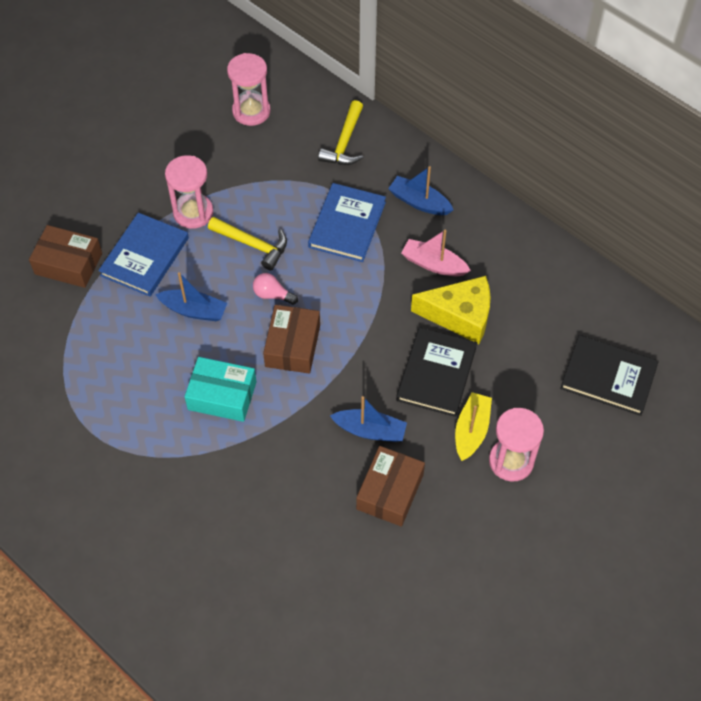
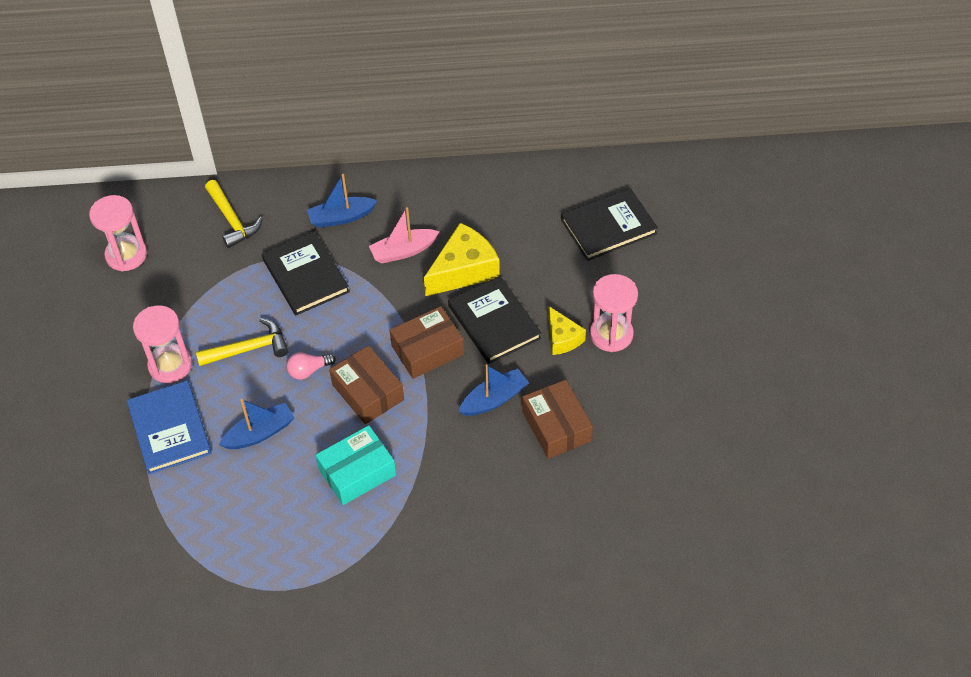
camera: 45 degrees left, 5 degrees down
(68, 263) = (109, 488): brown box -> brown box (427, 350)
(347, 224) = (305, 276): blue book -> black book
(471, 431) = (562, 338): yellow boat -> yellow cheese

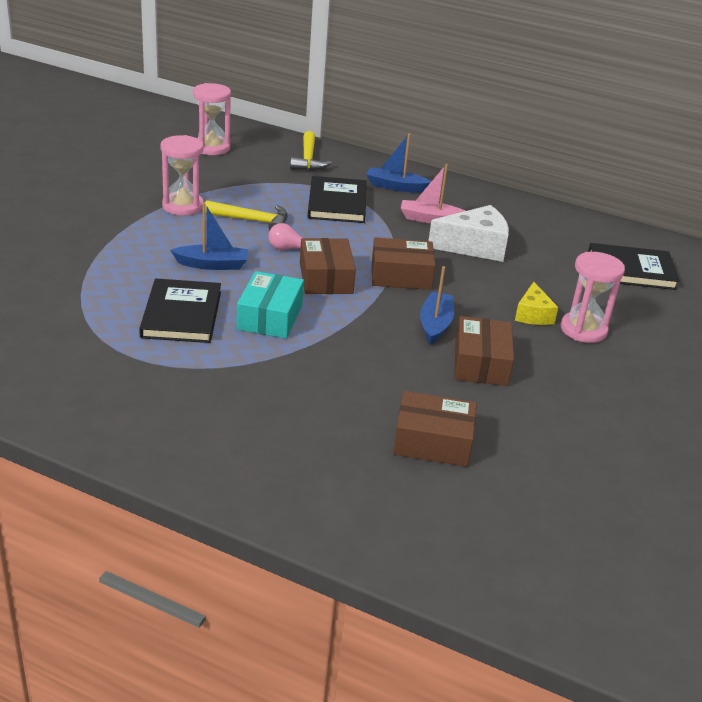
camera: 25 degrees right, 20 degrees down
(170, 429) = (145, 236): blue book -> none
(357, 472) = (270, 317): turquoise box -> turquoise box turned 75 degrees counterclockwise
(464, 270) = (474, 246): yellow cheese -> white cheese
(494, 322) = (476, 282): black book -> black book (181, 314)
(494, 399) = (435, 324): blue boat -> blue boat turned 75 degrees counterclockwise
(572, 540) = (433, 442): none -> brown box

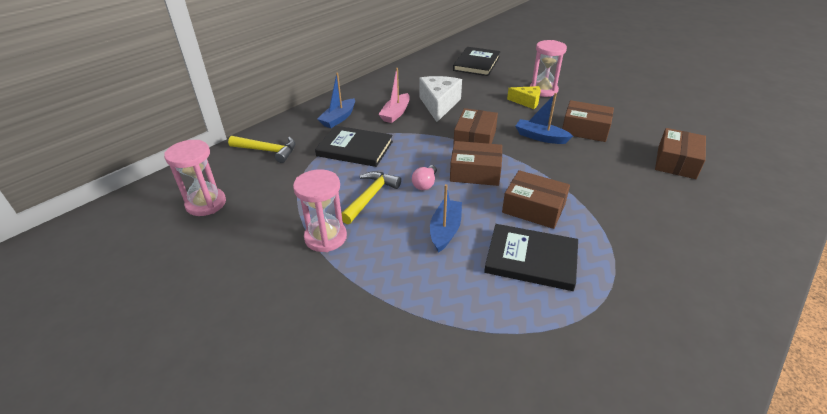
camera: 70 degrees left, 5 degrees up
(270, 317) = (533, 208): turquoise box -> brown box

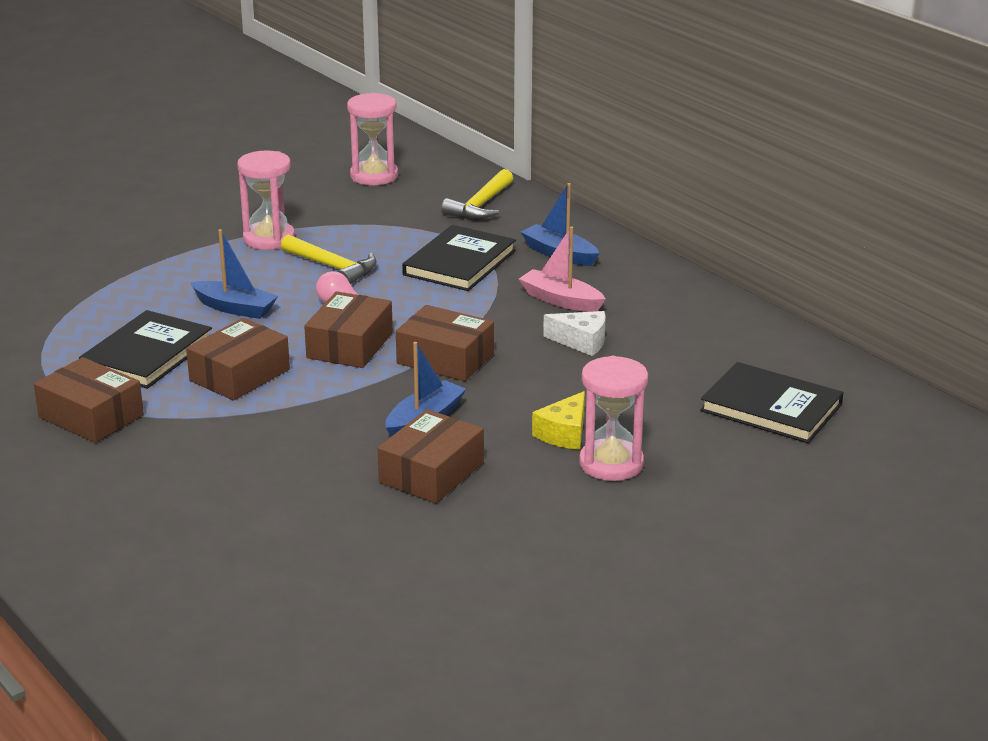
camera: 100 degrees right, 10 degrees down
(439, 105) = (581, 342): white cheese -> white cheese, size x0.59
(676, 162) = (279, 539): brown box -> brown box (91, 416)

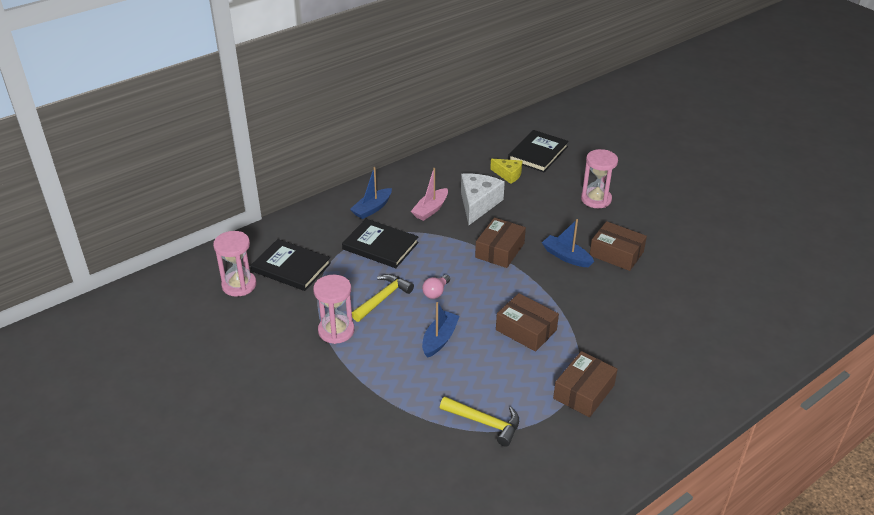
camera: 90 degrees left, 10 degrees up
(147, 354) = (503, 375): black book -> black book (291, 267)
(350, 345) = (486, 286): brown box -> none
(481, 205) = (298, 237): yellow hammer -> yellow hammer (485, 423)
(564, 433) = (571, 212): yellow cheese -> yellow cheese (508, 175)
(581, 342) = (478, 204): white cheese -> white cheese, size x1.69

